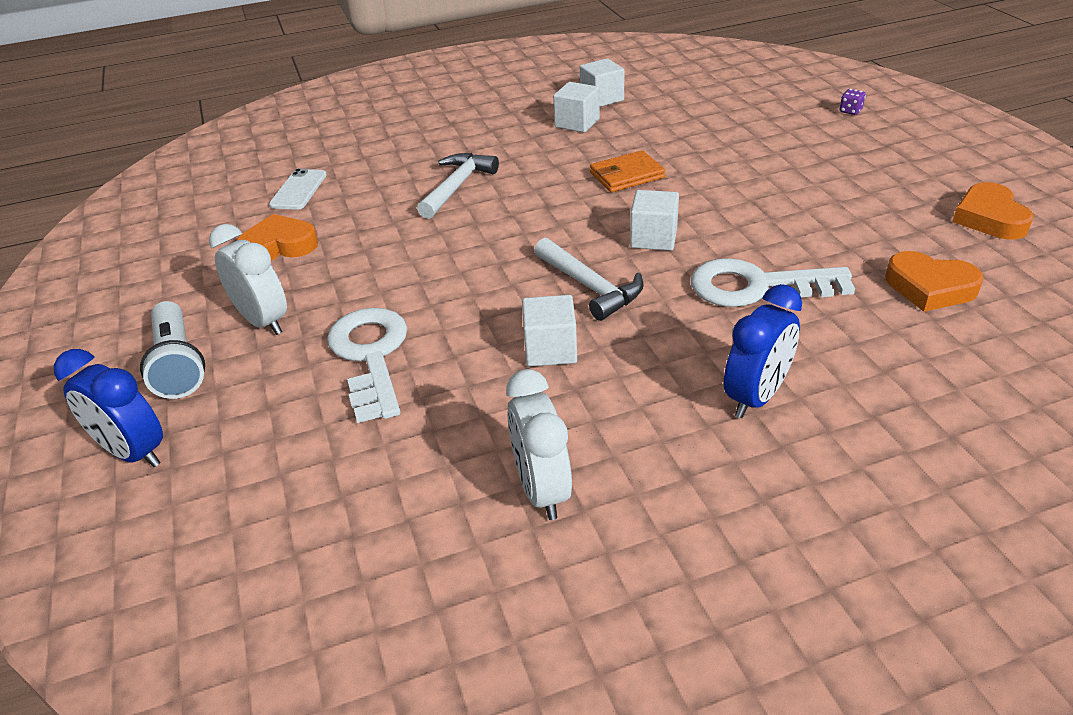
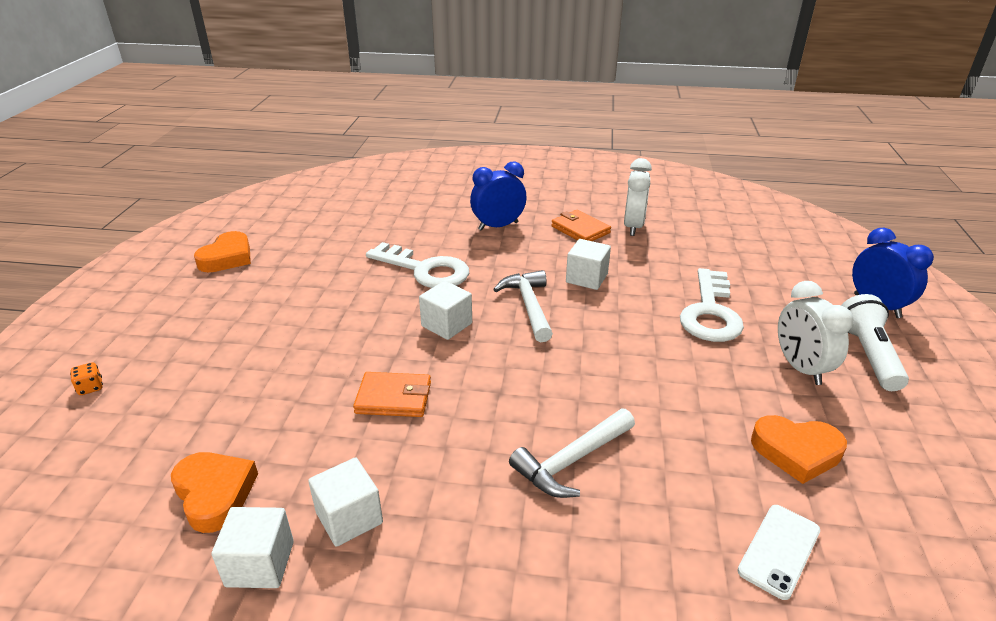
camera: 155 degrees left, 5 degrees down
(624, 443) = (580, 230): none -> orange wallet
(850, 111) = (90, 387): purple dice -> orange dice
(929, 287) = (337, 238): orange heart -> orange heart (215, 494)

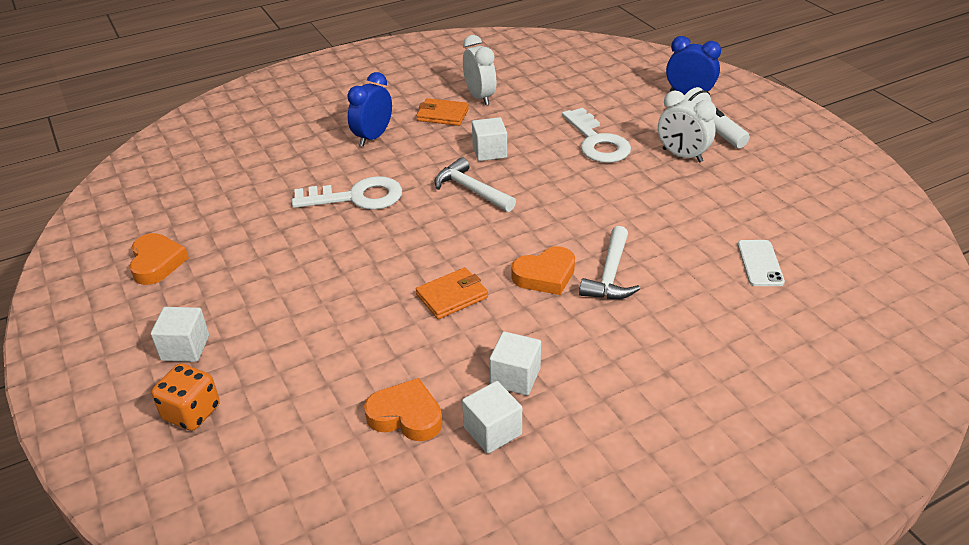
camera: 35 degrees left, 5 degrees up
(90, 387) = (192, 412): orange dice -> orange dice, size x1.99
(446, 325) = (427, 230): white cube -> white cube (185, 348)
(796, 452) = (723, 207): orange heart -> orange heart (545, 275)

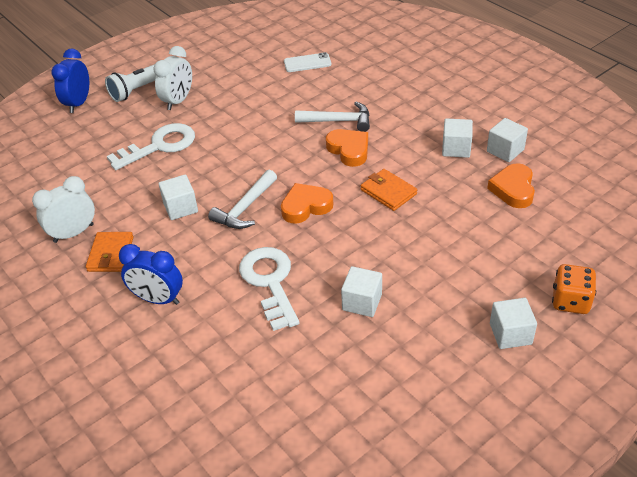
camera: 100 degrees left, 5 degrees up
(157, 263) = (413, 407): orange heart -> orange heart (306, 206)
(296, 250) = (362, 302): none -> white cube

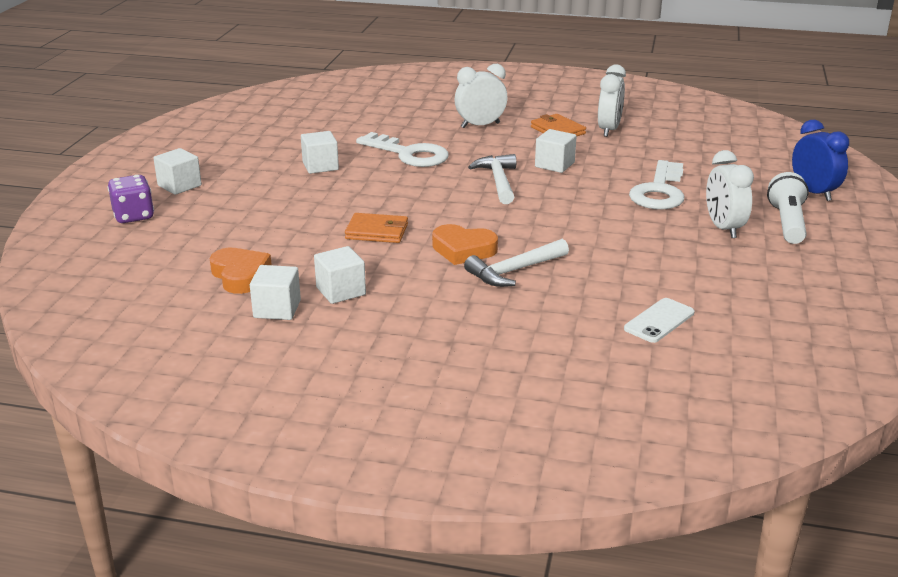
camera: 140 degrees right, 15 degrees down
(158, 299) = (480, 125): blue clock -> white clock
(306, 206) = (444, 198): orange heart -> none
(570, 301) = (134, 216): orange dice -> purple dice

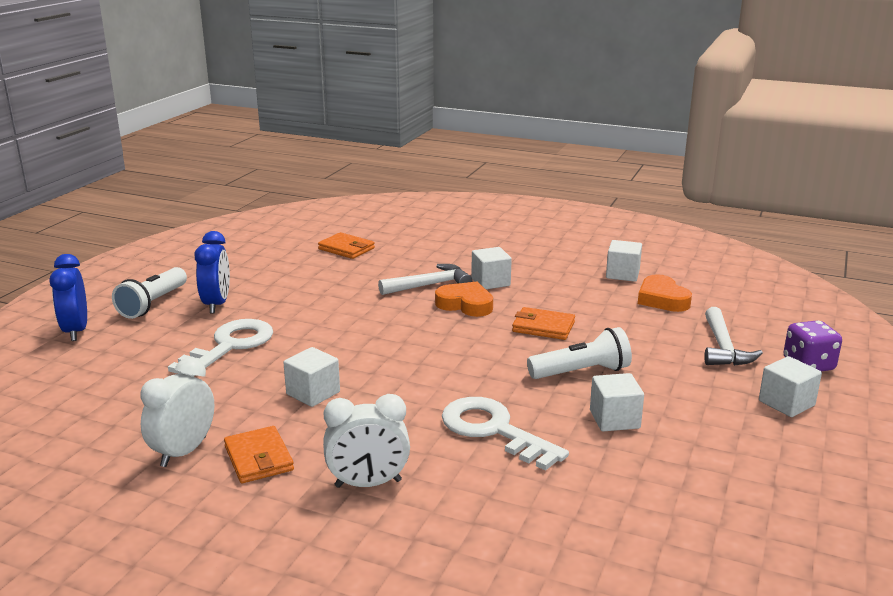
camera: 170 degrees left, 5 degrees down
(341, 291) = (574, 282): white cube -> white cube (490, 282)
(342, 195) = (581, 372): none -> white flashlight
(498, 181) = (396, 375): white hammer -> white hammer (723, 348)
(659, 321) = (346, 249): white phone -> orange wallet
(723, 228) = (217, 304): white clock -> blue clock

